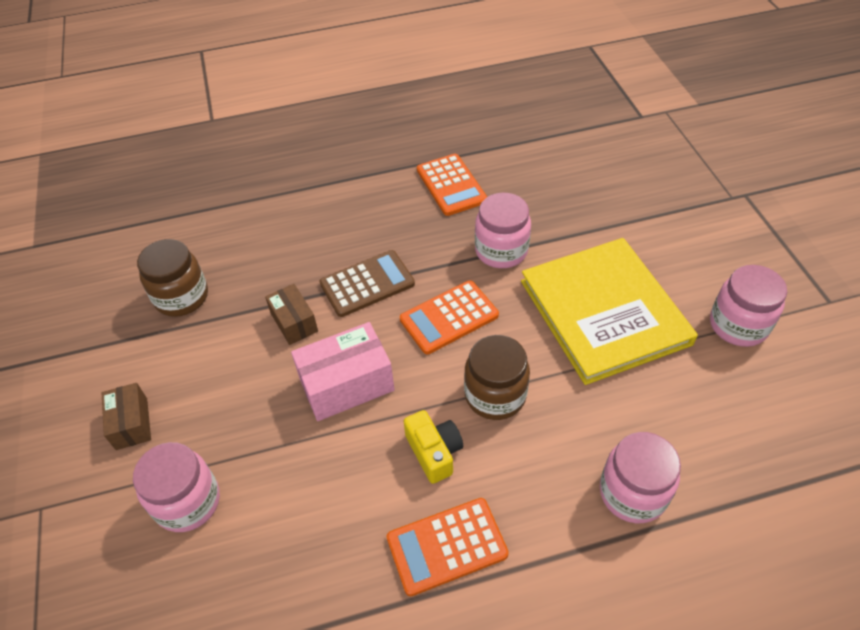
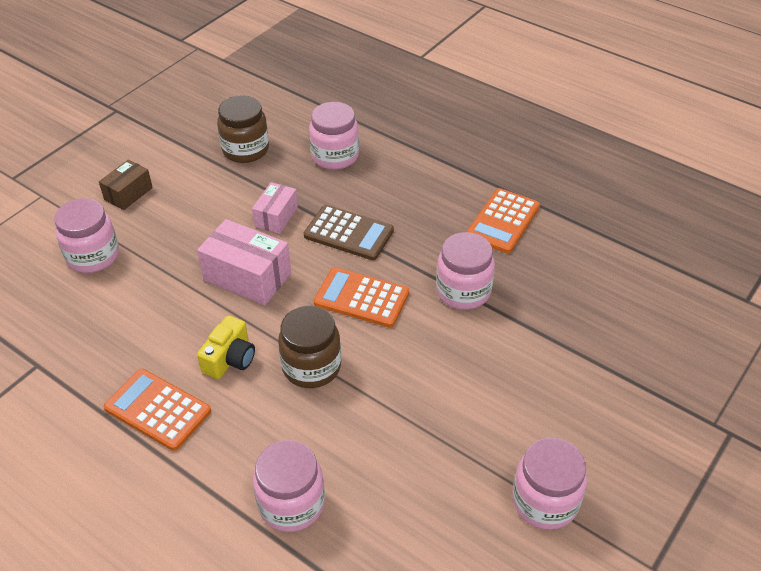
camera: 50 degrees right, 5 degrees down
(265, 240) = (335, 156): none -> pink jar
(294, 322) = (276, 217): brown box -> pink box
(604, 312) = (463, 394): yellow book -> none

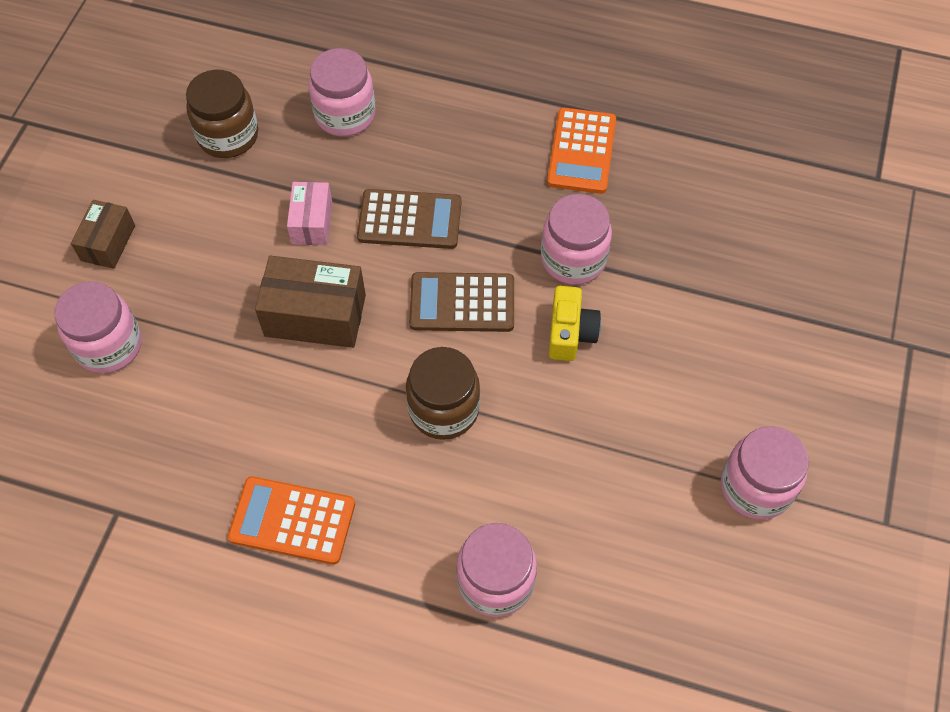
camera: 20 degrees left, 15 degrees up
(230, 359) = (345, 429): yellow camera -> yellow camera (570, 333)
(247, 277) = (315, 315): pink box -> brown box
(361, 298) = (462, 303): orange calculator -> brown calculator

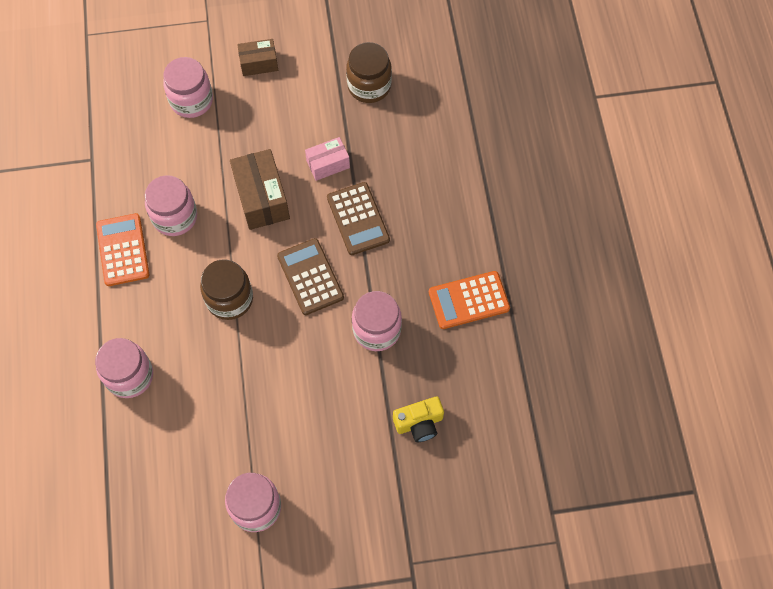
camera: 65 degrees right, 5 degrees up
(345, 115) = (421, 143): pink jar -> pink jar (175, 217)
(570, 333) = (318, 350): yellow camera -> yellow camera (419, 423)

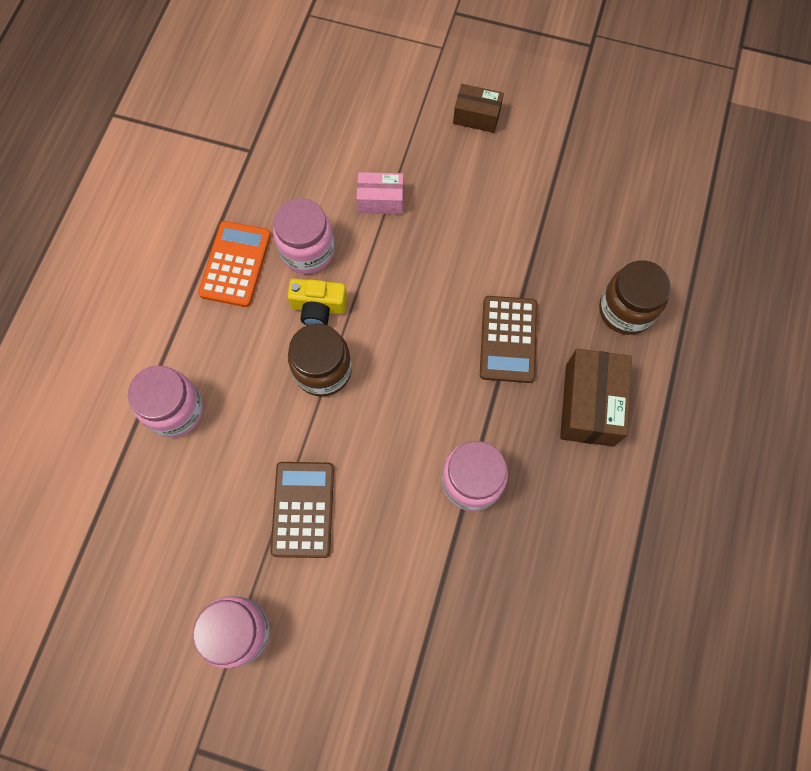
camera: 25 degrees right, 5 degrees up
(191, 100) = (385, 129): pink jar -> none
(262, 198) = (411, 269): brown box -> brown box (589, 405)
(310, 277) = (423, 384): brown calculator -> brown calculator (303, 509)
(328, 164) = (502, 261): pink box -> pink box (380, 200)
(369, 86) = (589, 190): brown jar -> brown jar (626, 310)
(419, 423) = (471, 619): yellow camera -> yellow camera (318, 308)
(469, 300) = (595, 494): orange calculator -> none

